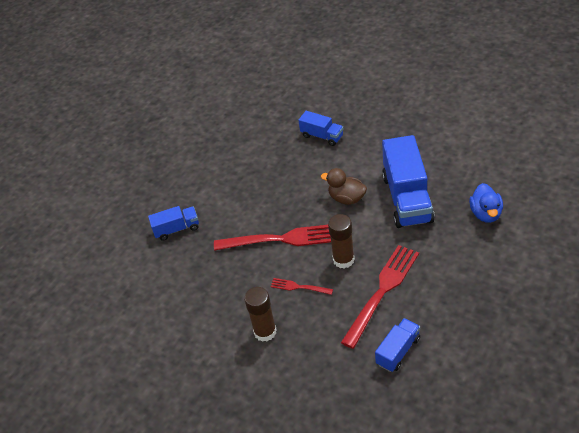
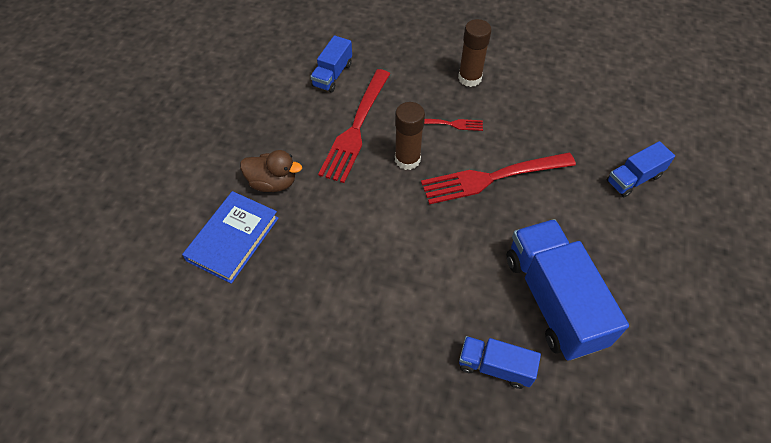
camera: 160 degrees right, 10 degrees up
(346, 198) = (423, 246): brown duck -> brown duck (273, 183)
(407, 198) = (339, 253): blue truck -> blue truck (553, 300)
(485, 214) = (233, 239): blue duck -> blue book

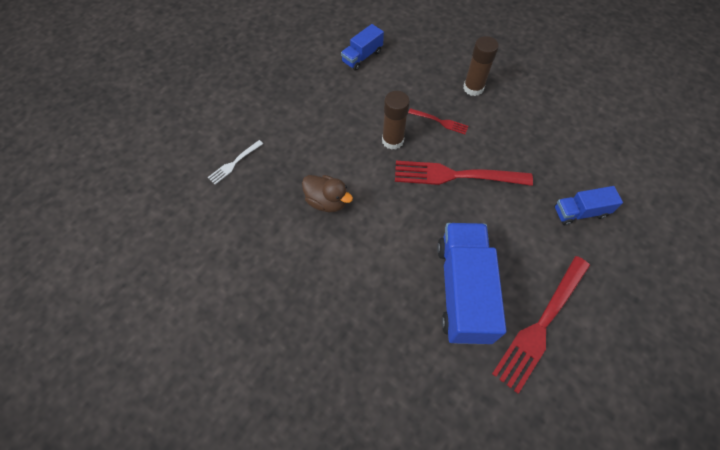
camera: 20 degrees right, 5 degrees up
(233, 239) = (234, 163): blue book -> white fork
(273, 183) = (281, 129): brown duck -> brown duck (327, 201)
(356, 128) = (362, 104): red fork -> red fork (541, 324)
(495, 367) = (391, 327): blue truck -> none

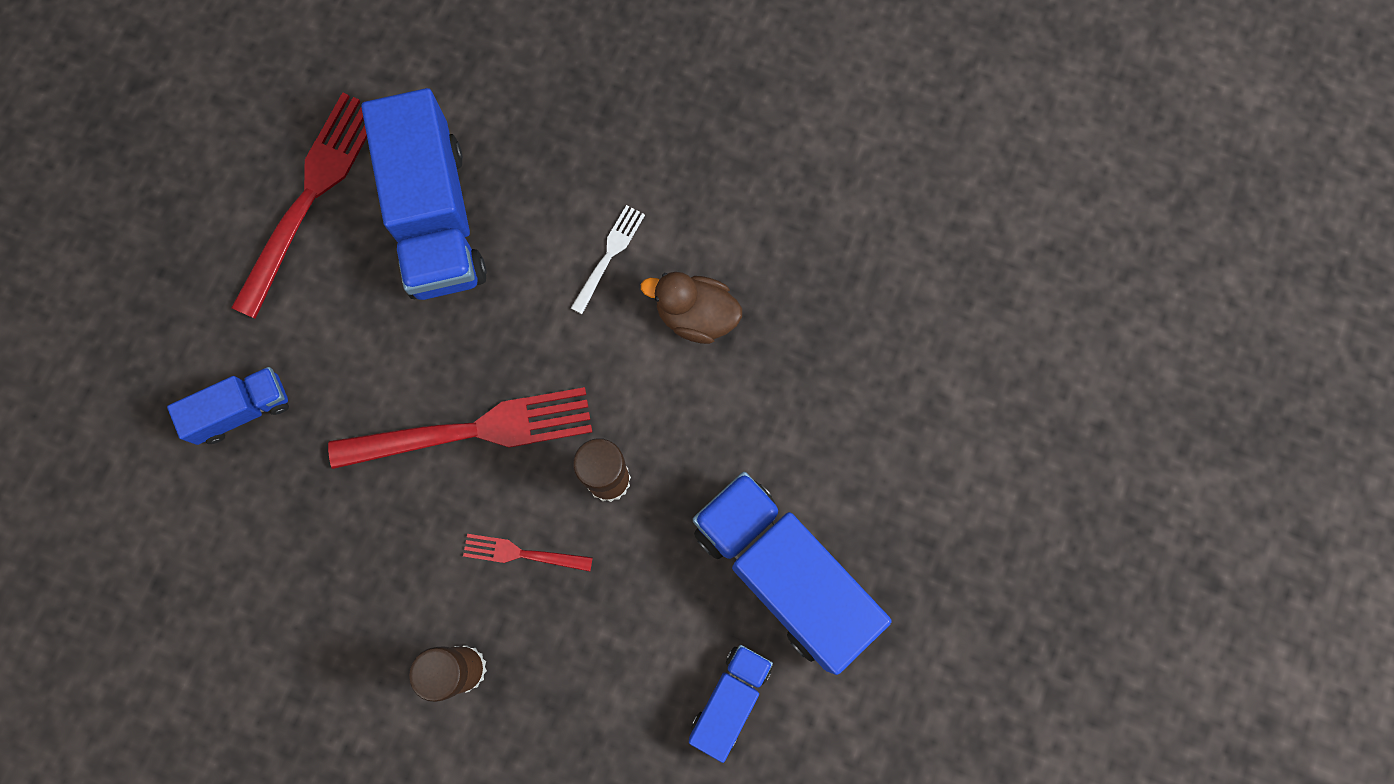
camera: 165 degrees right, 15 degrees up
(234, 163) = (891, 350): white fork -> white fork (609, 256)
(324, 91) = (782, 573): none -> blue truck

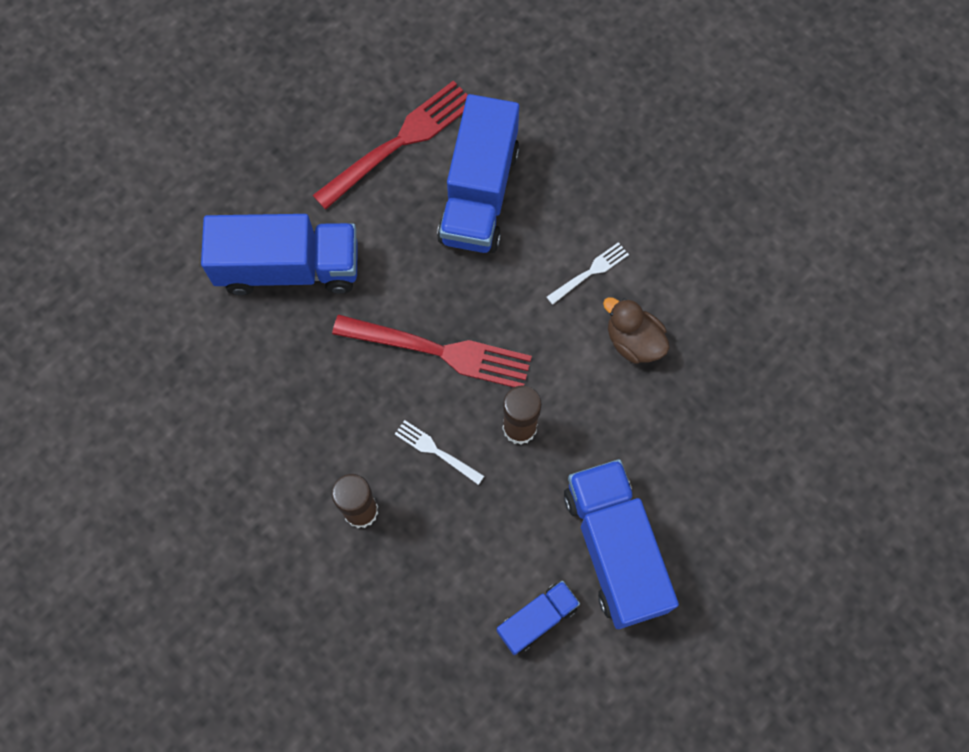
camera: 25 degrees right, 5 degrees down
(242, 410) = (288, 267): blue truck -> blue truck, size x1.91
(522, 553) = (436, 451): red fork -> white fork

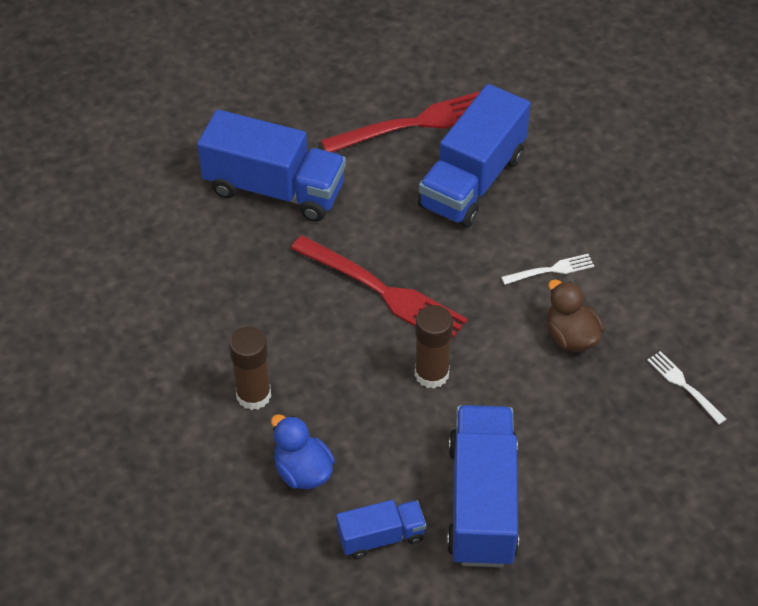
camera: 20 degrees right, 20 degrees down
(436, 451) = (345, 369): white fork -> white fork (684, 385)
(439, 576) = (303, 471): none -> blue duck

